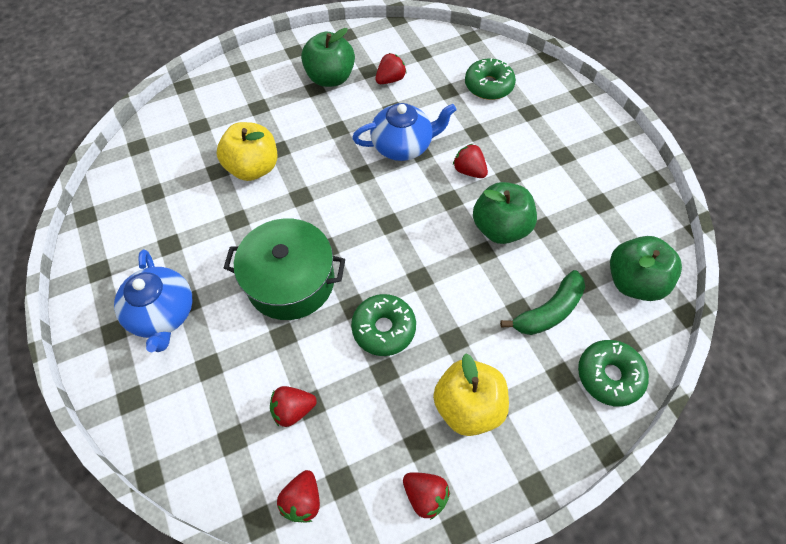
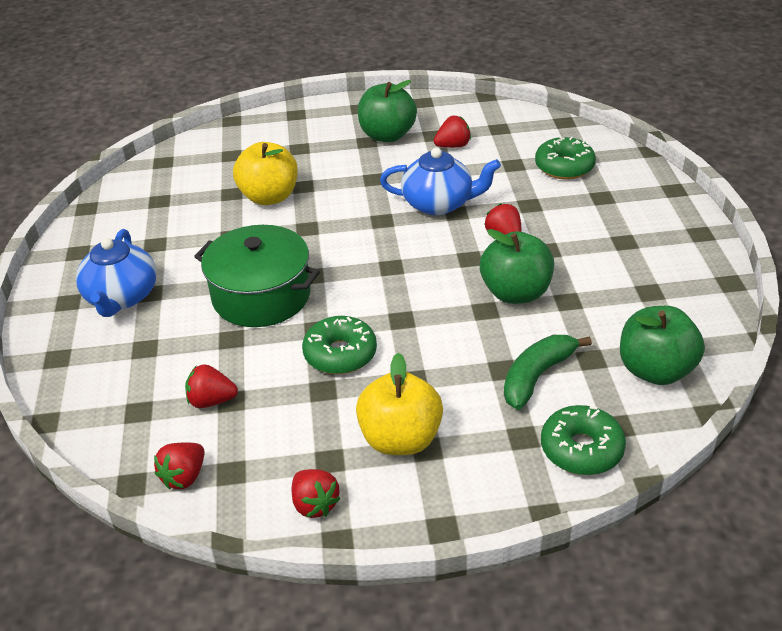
camera: 20 degrees right, 20 degrees down
(548, 311) = (536, 376): green banana -> green banana turned 150 degrees clockwise

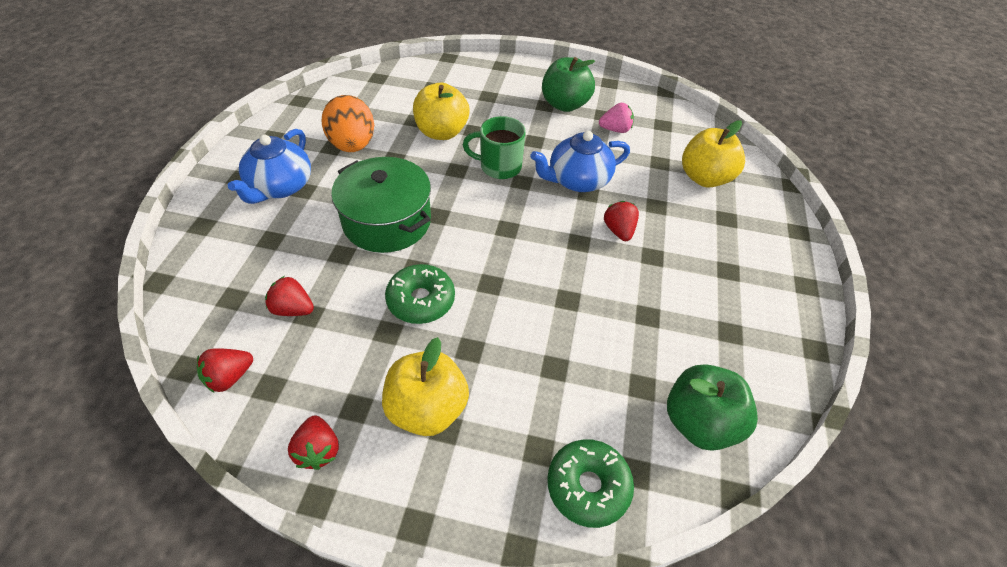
camera: 15 degrees right, 10 degrees up
(177, 236) = (352, 145): none -> orange egg
(350, 213) = (499, 167): none -> green mug
(439, 203) = (577, 180): blue teapot -> blue teapot turned 135 degrees clockwise
(453, 146) = (615, 130): red strawberry -> pink strawberry
(515, 293) = (603, 291): green apple -> none
(536, 376) = (582, 387): green banana -> none
(564, 167) = (704, 178): green donut -> yellow apple

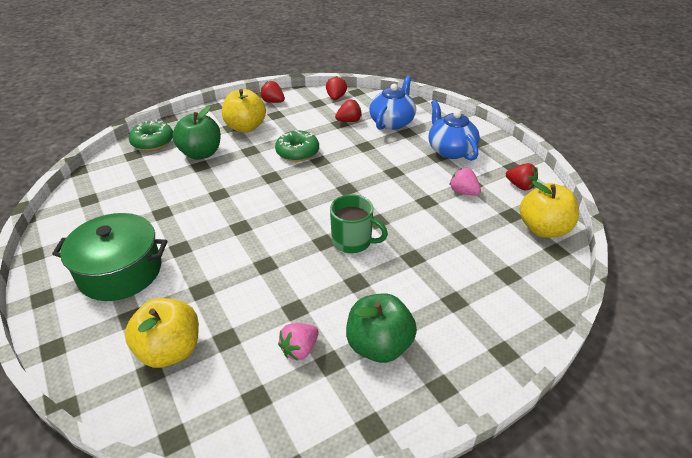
camera: 140 degrees right, 10 degrees down
(352, 145) = (463, 192): orange egg -> pink strawberry
(387, 221) = (368, 169): green pot -> green pot (120, 271)
(441, 132) = (430, 239): yellow apple -> yellow apple (543, 229)
(499, 167) = (353, 241): green mug -> green mug turned 60 degrees clockwise
(577, 180) = (283, 269): blue teapot -> blue teapot (392, 122)
(619, 231) = (218, 250): red strawberry -> red strawberry (520, 186)
(699, 422) = (106, 184): green apple -> green apple (201, 153)

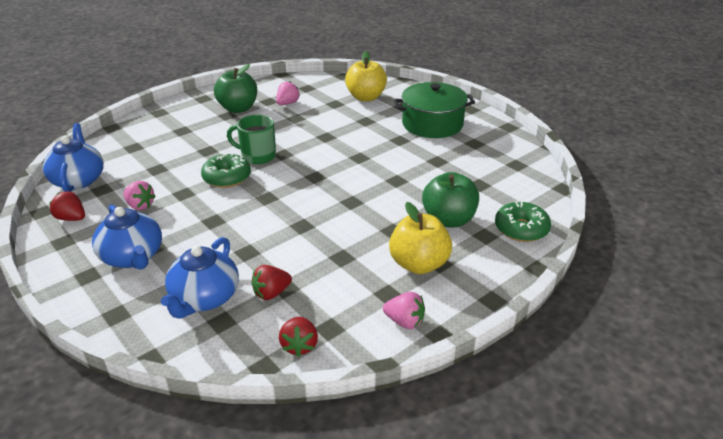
camera: 170 degrees right, 5 degrees down
(273, 102) = (404, 321): red strawberry -> pink strawberry
(297, 152) = (332, 233): green donut -> green donut (227, 177)
(543, 229) = (78, 180): yellow apple -> blue teapot

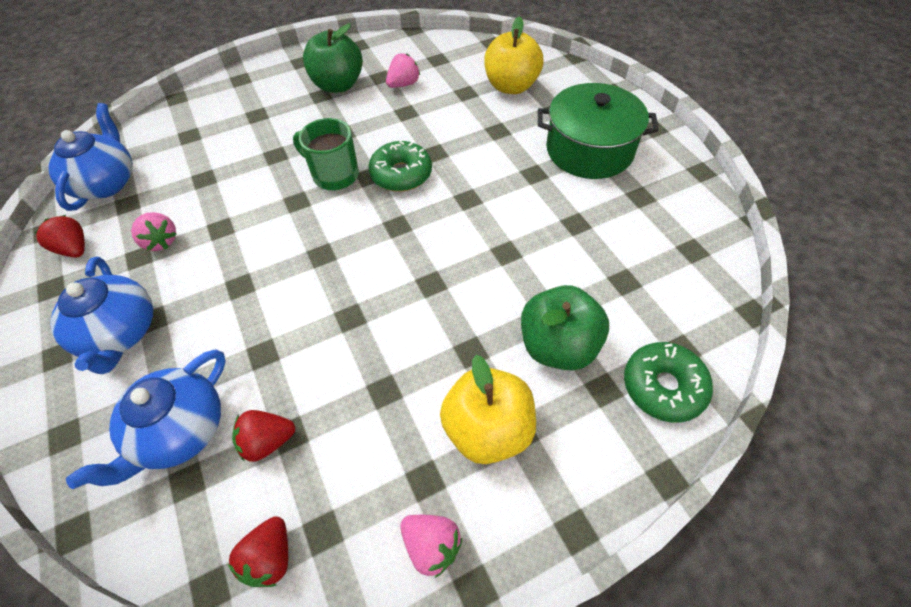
camera: 15 degrees right, 20 degrees up
(227, 177) = (283, 208): green donut -> green donut (401, 174)

